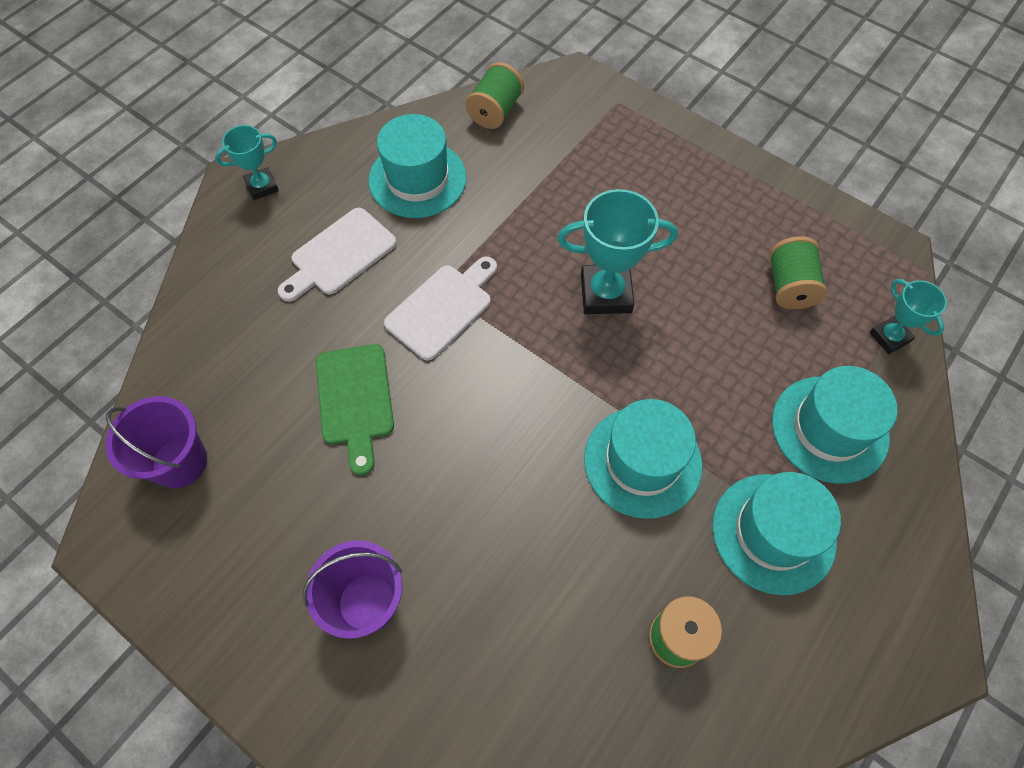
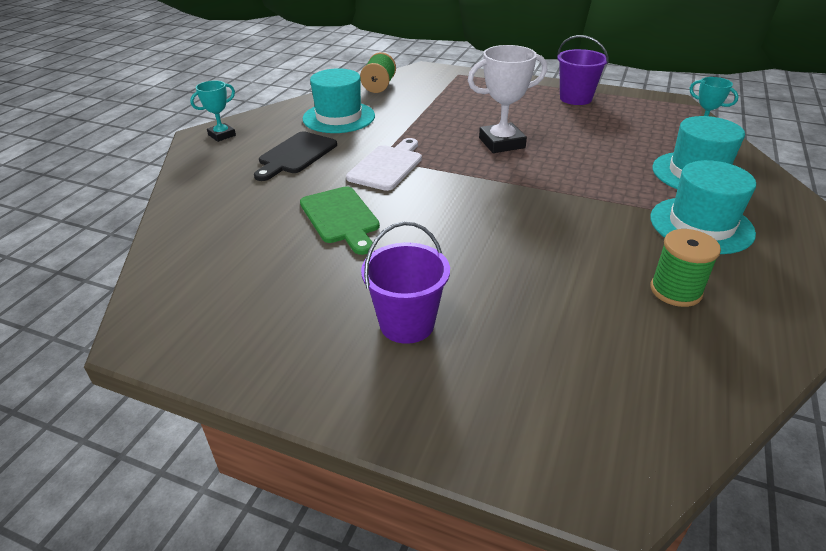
camera: 15 degrees left, 25 degrees down
(180, 462) = (199, 275): purple bucket -> purple bucket (575, 98)
(339, 255) = (295, 155): white cutting board -> black cutting board
(606, 293) = (501, 143): turquoise trophy -> white trophy
(642, 461) = (581, 209): turquoise hat -> none
(789, 286) = (621, 123): green spool -> none

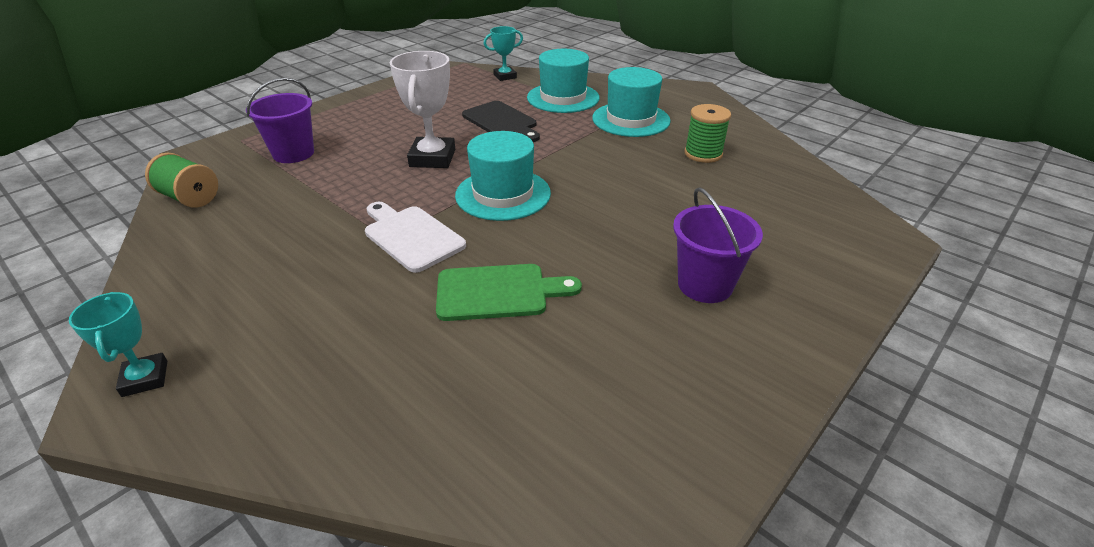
camera: 70 degrees left, 0 degrees up
(295, 155) = (306, 304): black cutting board -> black cutting board (501, 121)
(339, 117) = (239, 247): turquoise hat -> turquoise hat (503, 194)
(575, 98) = (387, 100): purple bucket -> purple bucket (293, 153)

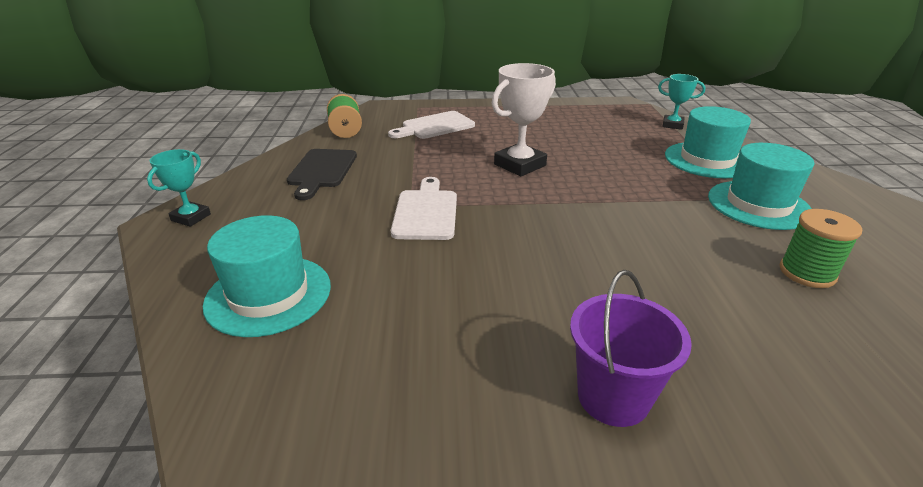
camera: 45 degrees right, 5 degrees down
(293, 153) = (435, 126): purple bucket -> white cutting board
(498, 292) = (423, 284): green cutting board -> none
(501, 121) = (616, 159): black cutting board -> black cutting board (322, 171)
(503, 194) = (535, 214): turquoise hat -> turquoise hat (268, 294)

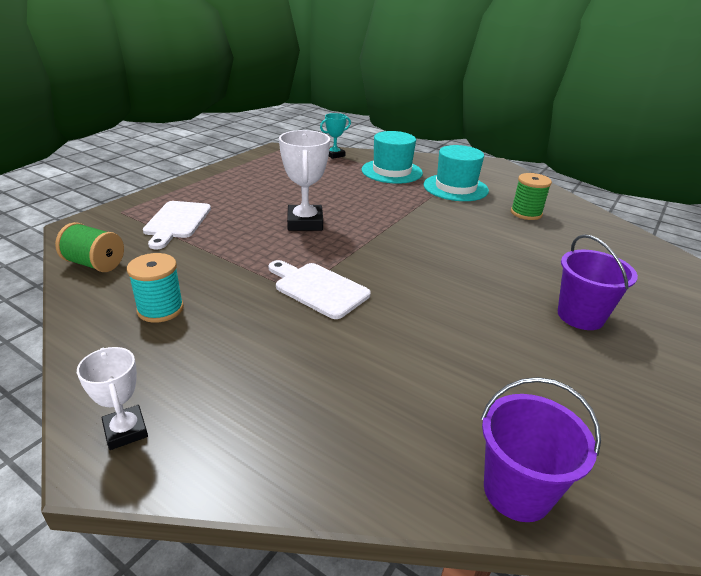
camera: 55 degrees left, 0 degrees up
(191, 217) = (126, 431): turquoise trophy -> white trophy
(235, 430) = (517, 491): none -> purple bucket
(268, 294) = (349, 417): turquoise hat -> none
(322, 171) = (160, 309): black cutting board -> turquoise spool

